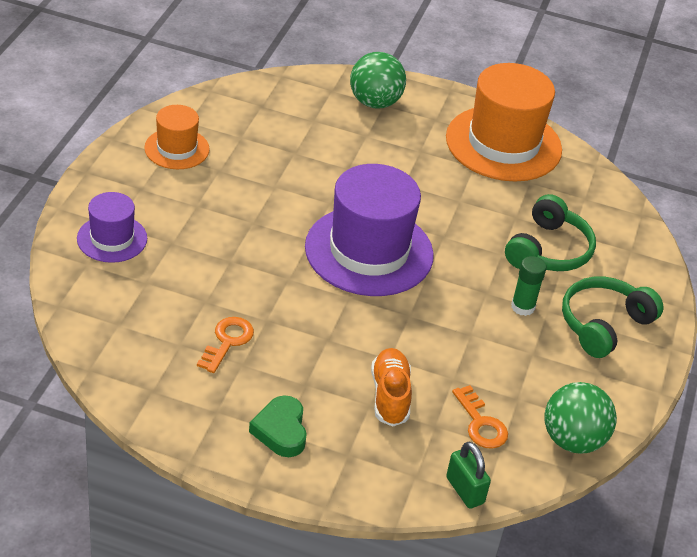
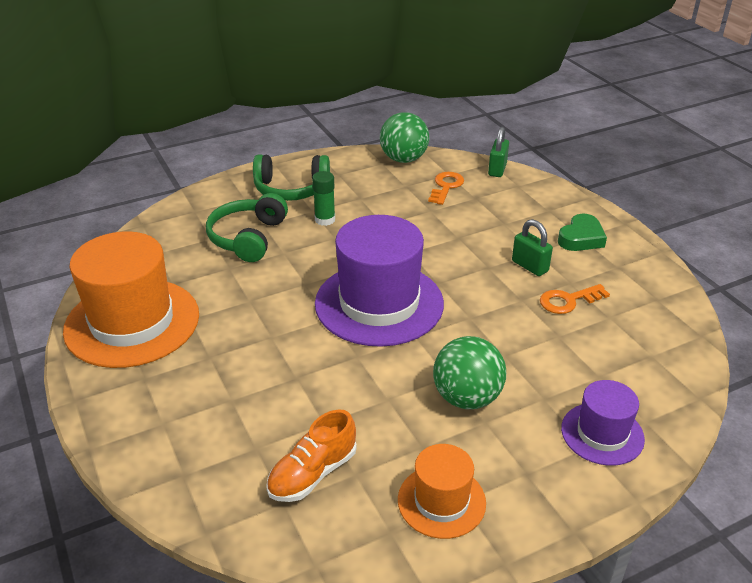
camera: 130 degrees left, 5 degrees down
(294, 362) = (530, 266): none -> green padlock
(375, 102) = (166, 431): green ball -> green ball (467, 398)
(390, 396) = (485, 221): orange shoe -> orange shoe (313, 473)
(548, 250) = (248, 238): green headphones -> green headphones turned 60 degrees counterclockwise

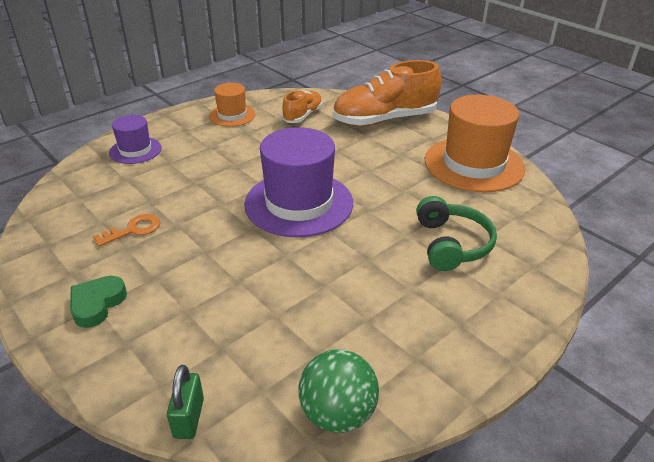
camera: 165 degrees right, 0 degrees up
(180, 434) = (384, 120): none -> orange shoe
(291, 189) = (457, 318): green headphones -> none
(325, 220) = (390, 279): green glue stick -> none
(446, 186) = (263, 362): orange key -> none
(467, 398) = (221, 156): green ball -> none
(530, 266) = (163, 259): green padlock -> none

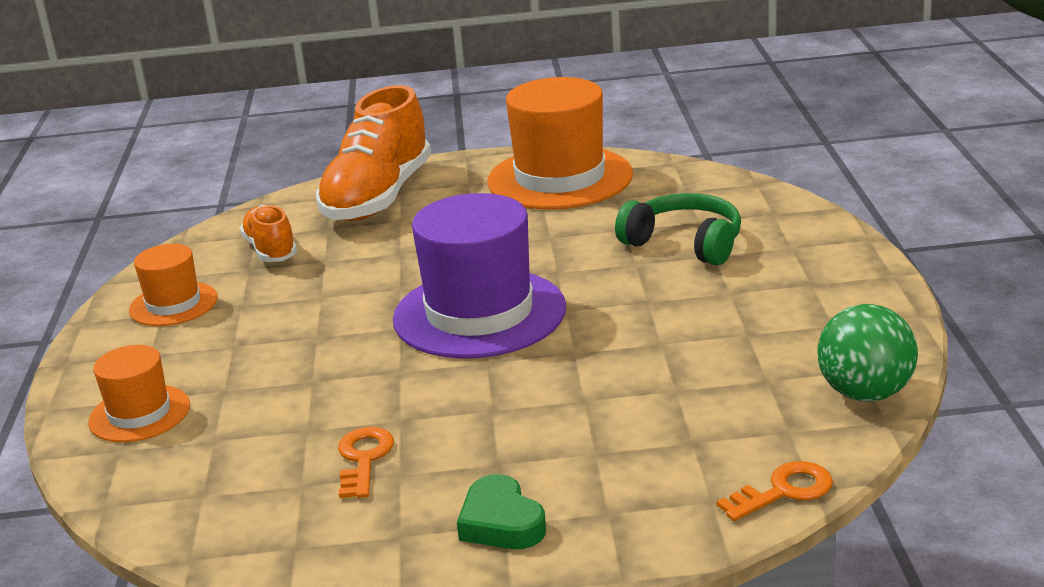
camera: 50 degrees left, 10 degrees down
(135, 150) = (139, 414): purple hat -> orange hat
(189, 418) = (783, 491): green padlock -> orange key

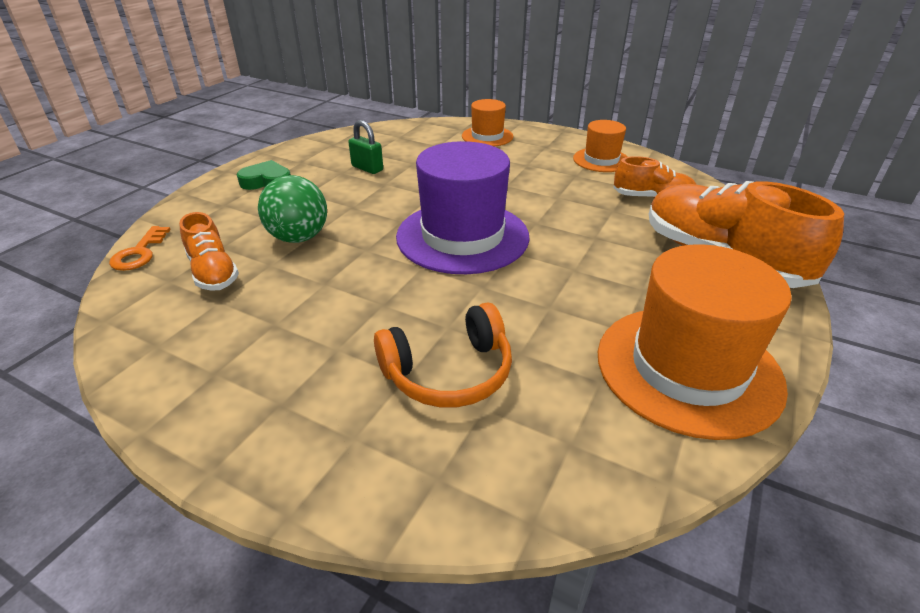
camera: 120 degrees right, 10 degrees up
(363, 459) = (367, 168): orange key -> green padlock
(685, 243) = (449, 373): green headphones -> orange headphones
(737, 414) = (213, 272): none -> orange shoe
(865, 393) = (135, 331): green ball -> green ball (299, 237)

